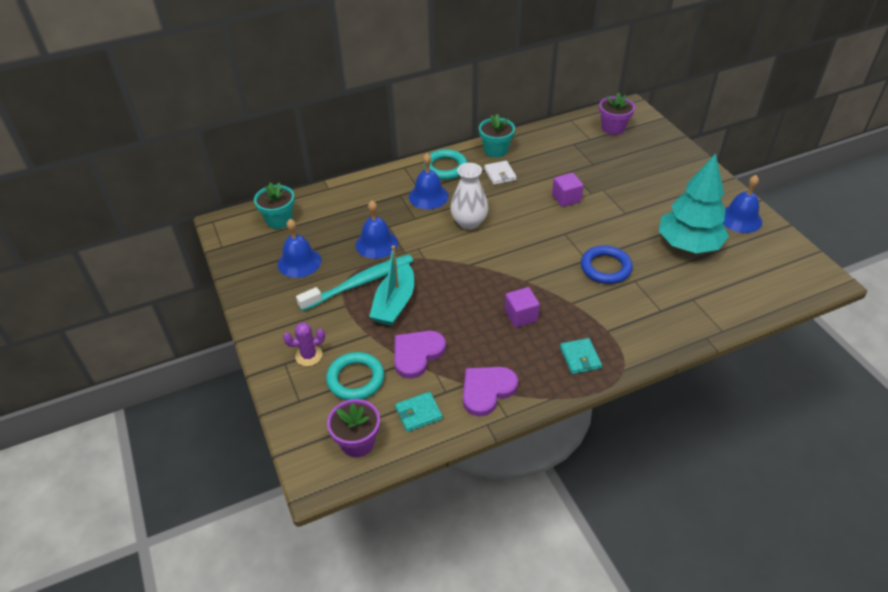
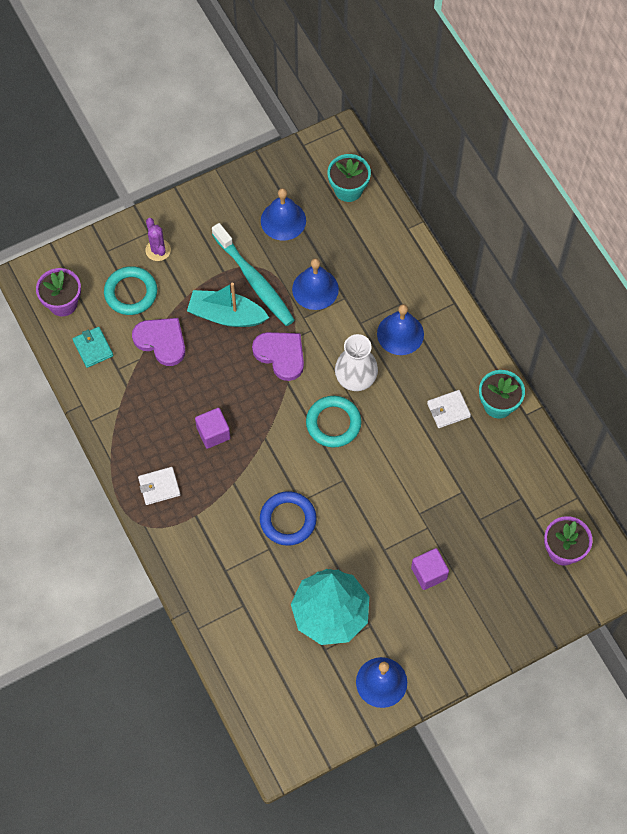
camera: 85 degrees right, 20 degrees up
(445, 167) = (457, 348): turquoise ring -> turquoise ring (333, 423)
(487, 390) = (119, 404): purple heart -> purple heart (281, 355)
(566, 198) = (407, 484): purple cube -> purple cube (429, 573)
(580, 358) = (159, 487): turquoise wallet -> white wallet

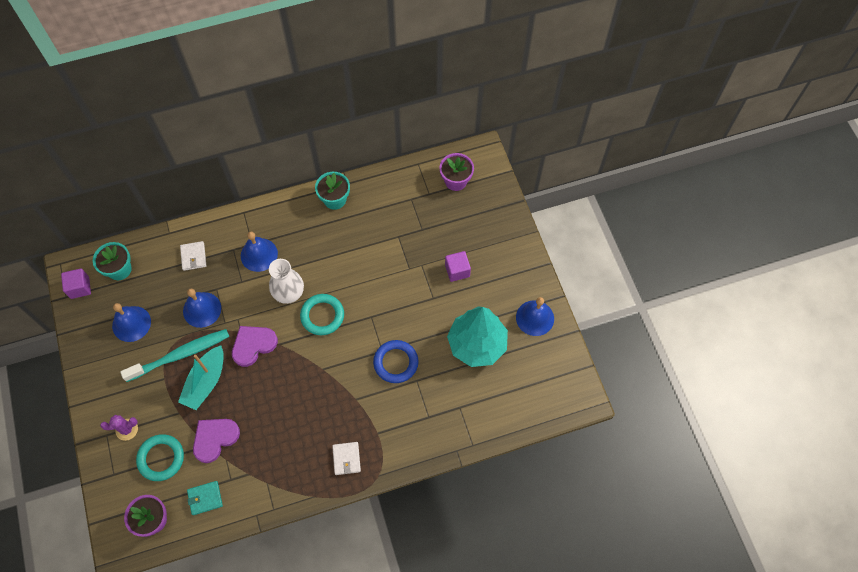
camera: 80 degrees left, 0 degrees up
(213, 433) = (309, 408): purple cube -> purple cube (80, 288)
(448, 410) = (331, 233): white wallet -> white wallet (193, 257)

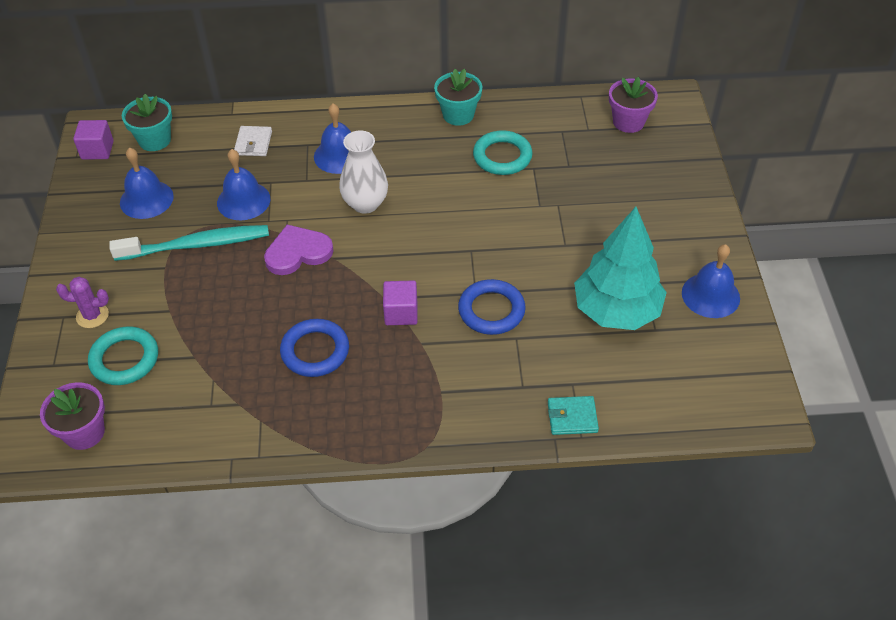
camera: 15 degrees right, 15 degrees down
(205, 382) = (219, 282): turquoise boat -> none
(205, 498) = (166, 421): turquoise wallet -> turquoise wallet (572, 417)
(215, 438) = (206, 351): purple heart -> none
(287, 422) = (315, 351): none -> blue ring
(322, 316) = (403, 237): turquoise ring -> turquoise ring (502, 156)
(346, 459) = (386, 414): white wallet -> none
(457, 270) = (607, 220): purple cube -> purple cube (401, 313)

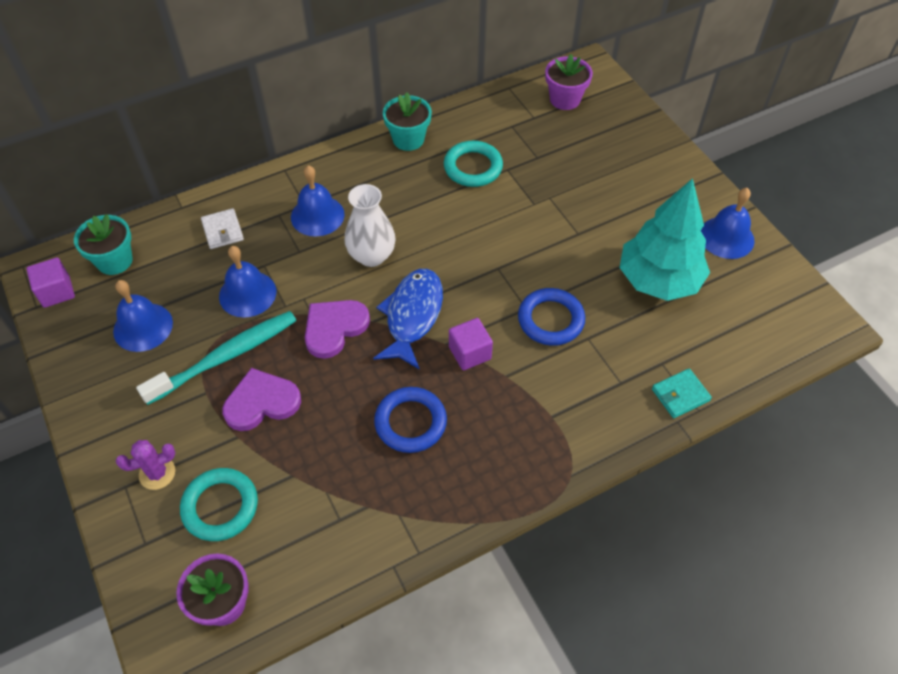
camera: 25 degrees left, 5 degrees up
(203, 290) = (261, 402): none -> purple heart
(370, 265) = (412, 316): none -> blue fish

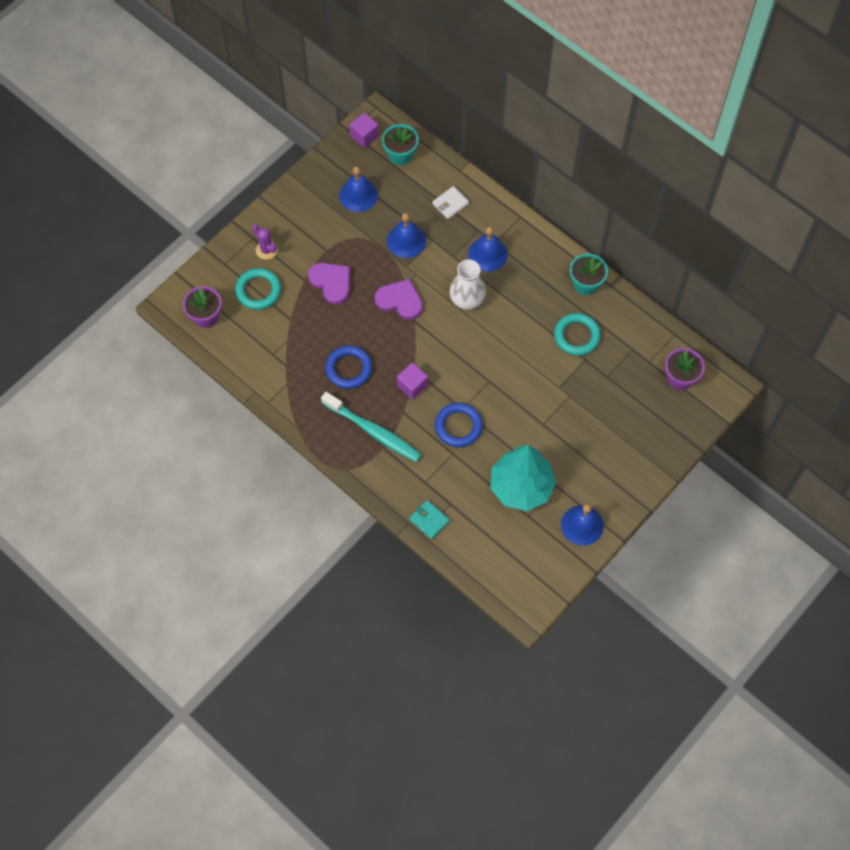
camera: 70 degrees right, 10 degrees up
(225, 357) = (355, 249): turquoise toothbrush -> turquoise toothbrush (373, 431)
(412, 316) = (427, 342): blue fish -> none

